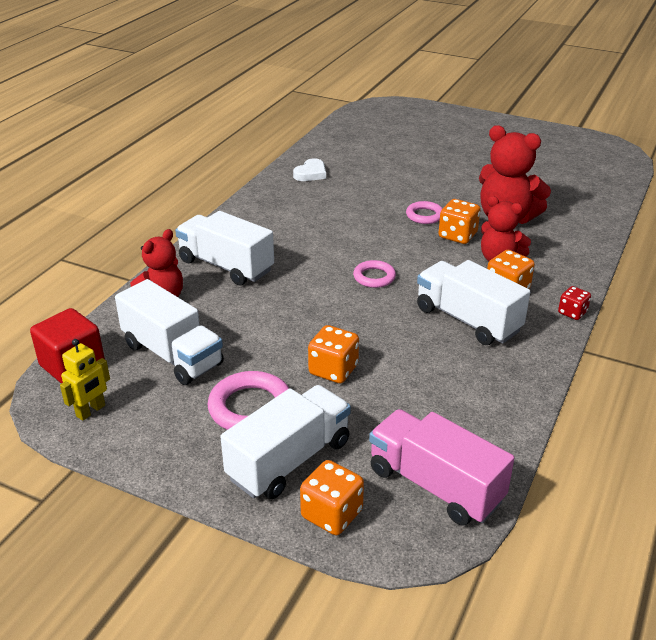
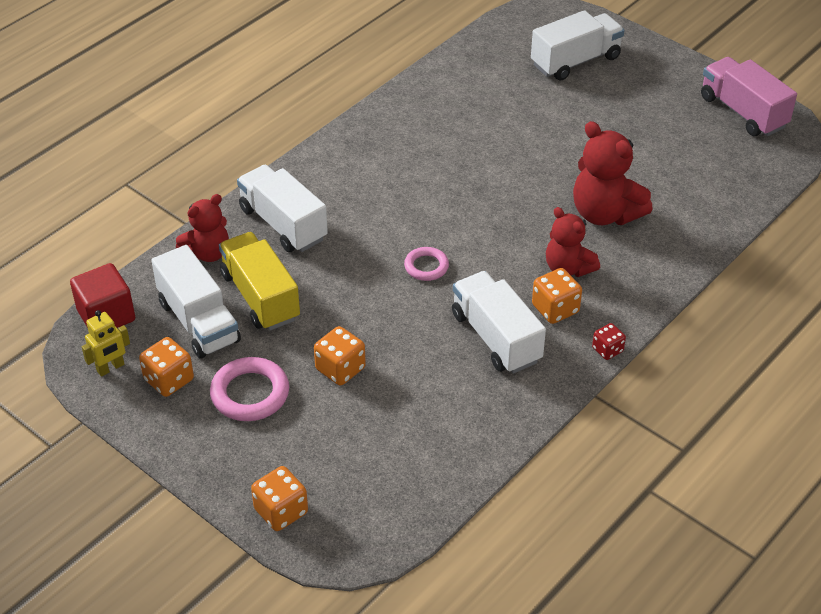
camera: 15 degrees right, 10 degrees up
(227, 324) = (260, 296): none -> yellow truck
(289, 460) = (265, 453): white truck -> white truck (575, 61)
(311, 173) = (419, 110): white heart -> none
(424, 215) = (517, 193): pink ring -> none
(435, 485) = (380, 504): pink truck -> pink truck (743, 112)
(457, 235) = (539, 228): orange dice -> orange dice (169, 380)

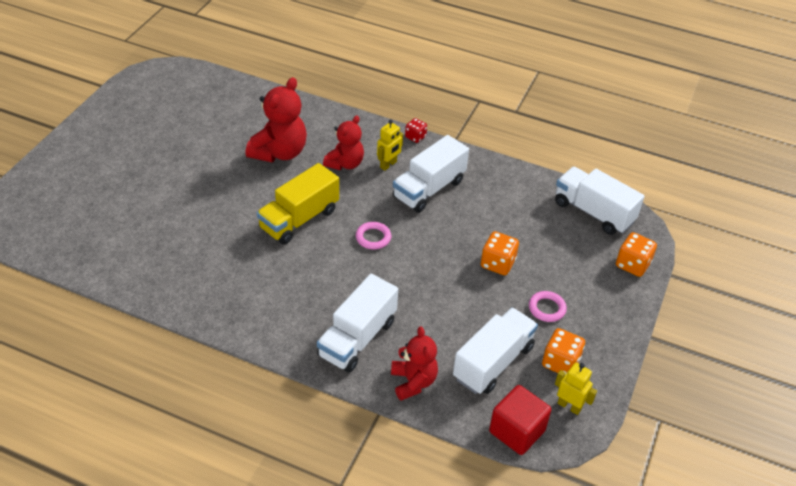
camera: 110 degrees left, 0 degrees up
(207, 253) = (413, 382): red teddy bear -> red teddy bear turned 45 degrees clockwise
(250, 393) = (547, 308): pink ring -> pink ring, size x0.61
(260, 296) = (448, 330): yellow truck -> yellow truck (299, 219)
(555, 309) = (388, 165): orange dice -> yellow robot
(575, 61) = (83, 191): white truck -> white truck (593, 212)
(743, 112) = (139, 95): pink truck -> none

